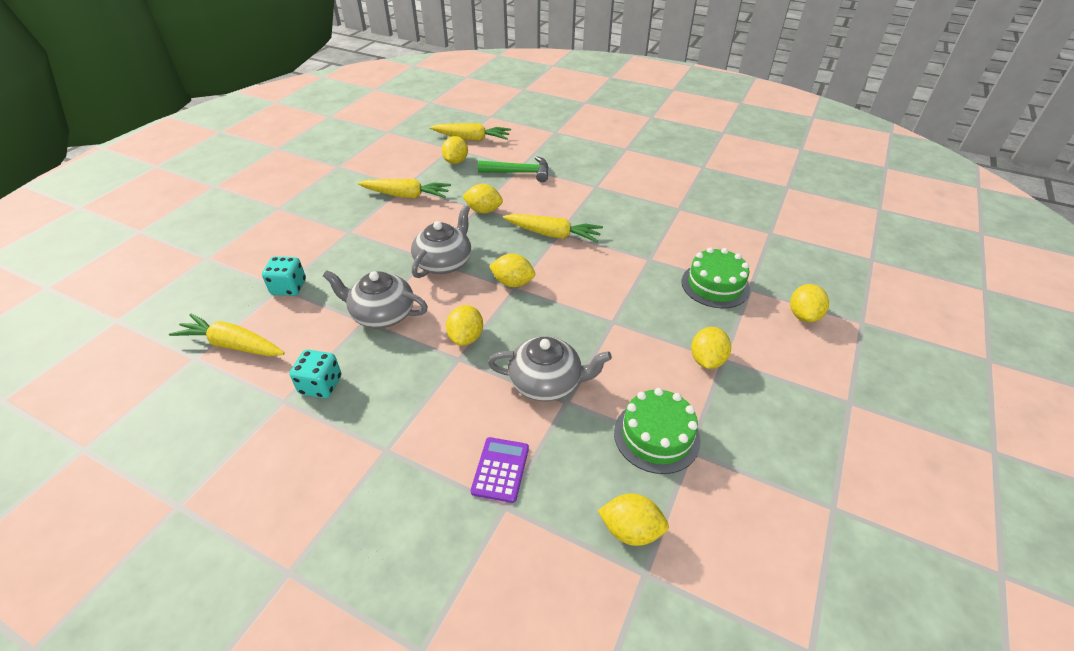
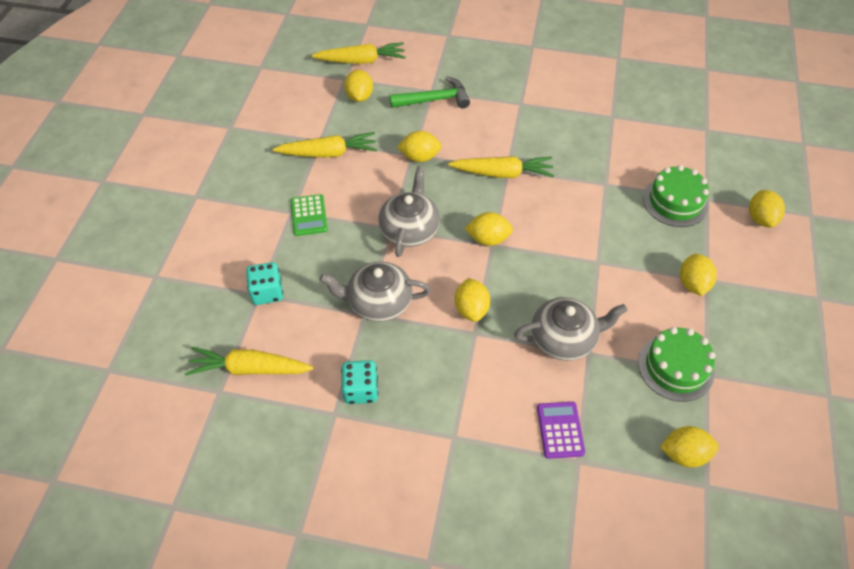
camera: 15 degrees left, 10 degrees up
(362, 237) = (309, 215): none -> green calculator

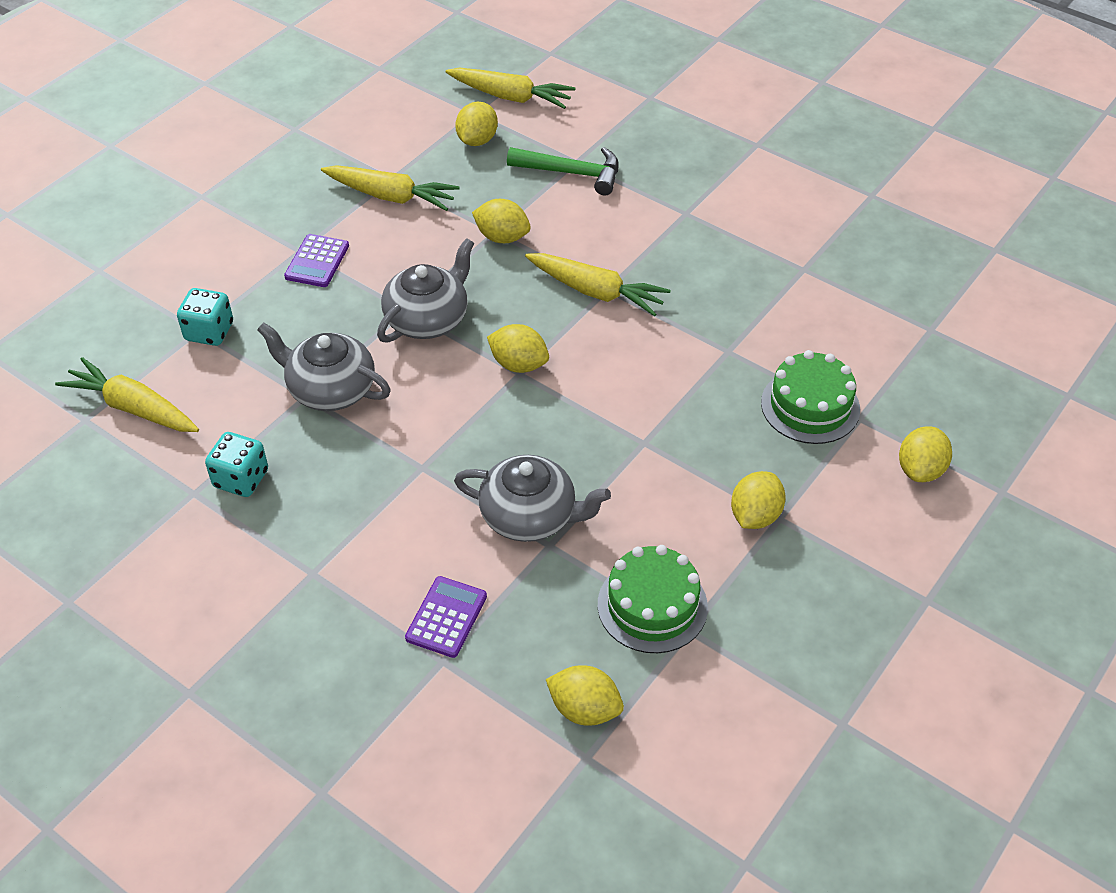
camera: 25 degrees right, 5 degrees down
(309, 215) = (317, 261): green calculator -> purple calculator
(471, 309) = (437, 438): yellow lemon -> none

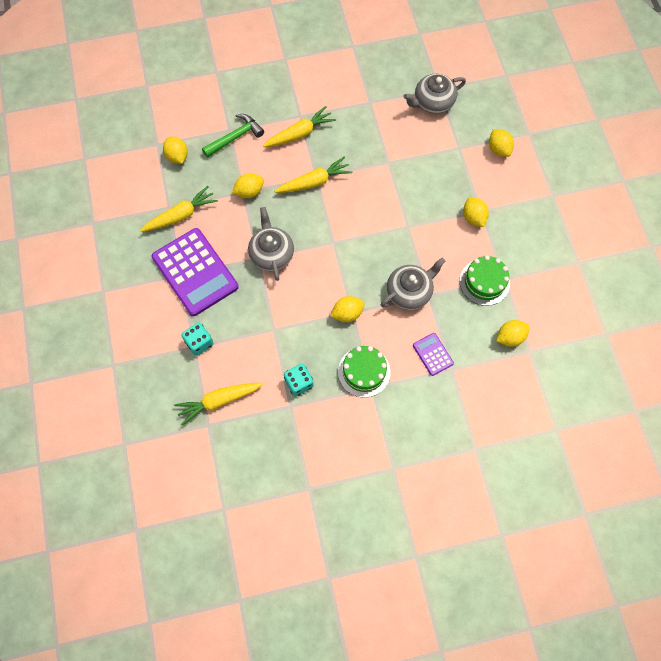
camera: 50 degrees left, 20 degrees up
(317, 261) = (195, 272): purple calculator -> purple calculator, size x2.20
(330, 389) = (278, 317): grey teapot -> grey teapot (433, 102)
(510, 97) = (161, 122): yellow carrot -> yellow carrot (300, 133)
(519, 364) = (328, 239): yellow lemon -> yellow lemon (347, 313)
(810, 406) = (439, 158): green cake -> green cake (364, 371)

